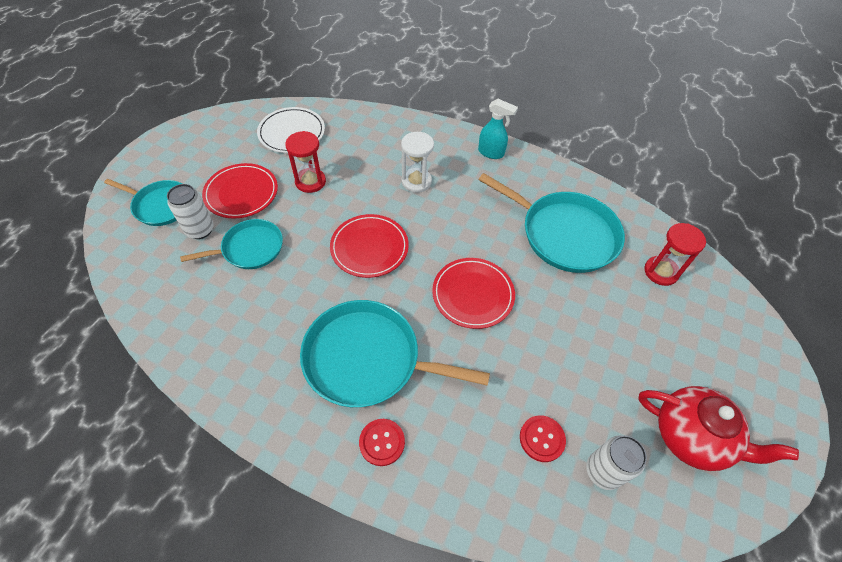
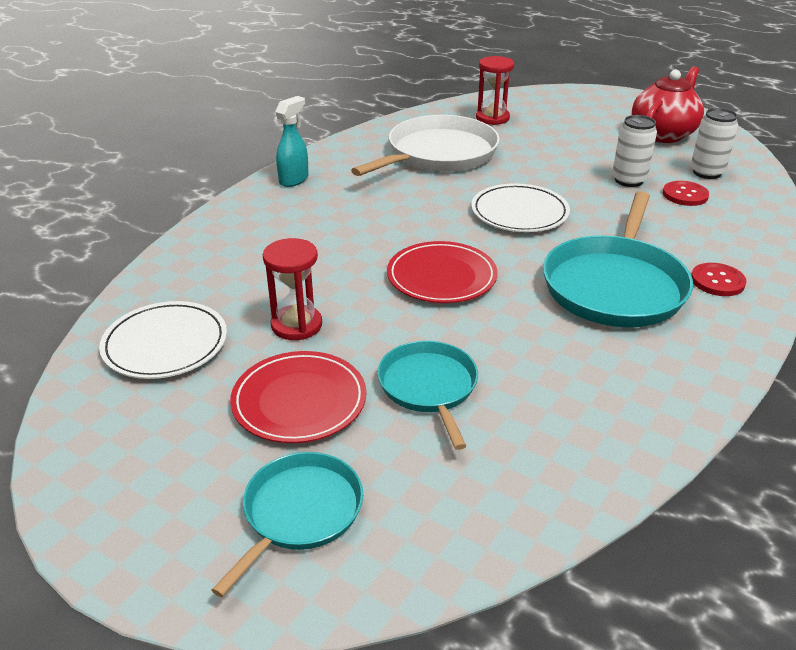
camera: 80 degrees left, 20 degrees down
(200, 230) = (377, 449): white can -> white can (628, 180)
(416, 181) = (328, 234): white hourglass -> none
(473, 294) = (519, 212): red plate -> white plate
(564, 234) = (438, 154): turquoise pan -> white pan

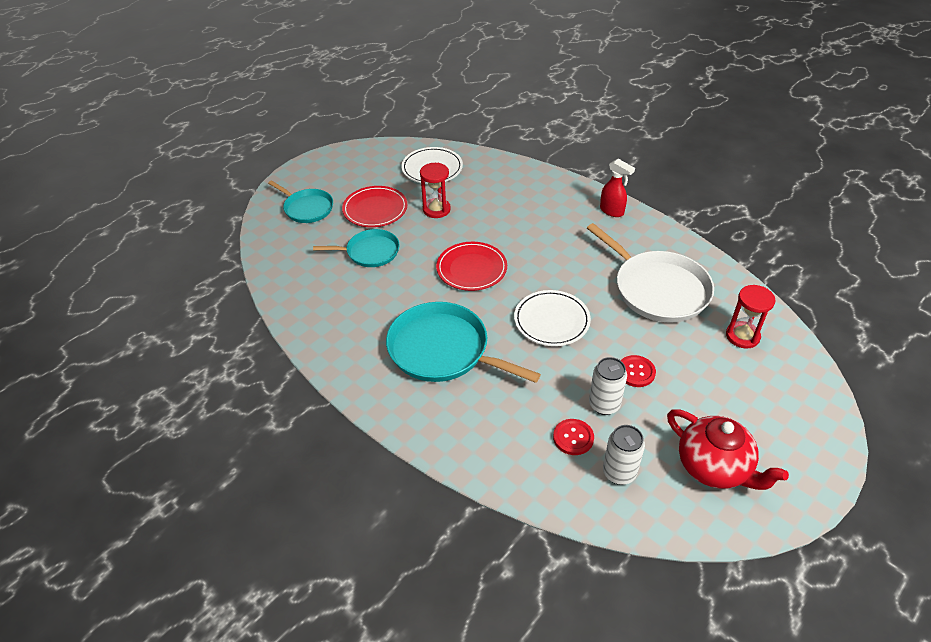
camera: 100 degrees right, 10 degrees up
(294, 179) = (612, 211): turquoise spray bottle -> red spray bottle
(717, 281) = (435, 410): red button -> red button (636, 372)

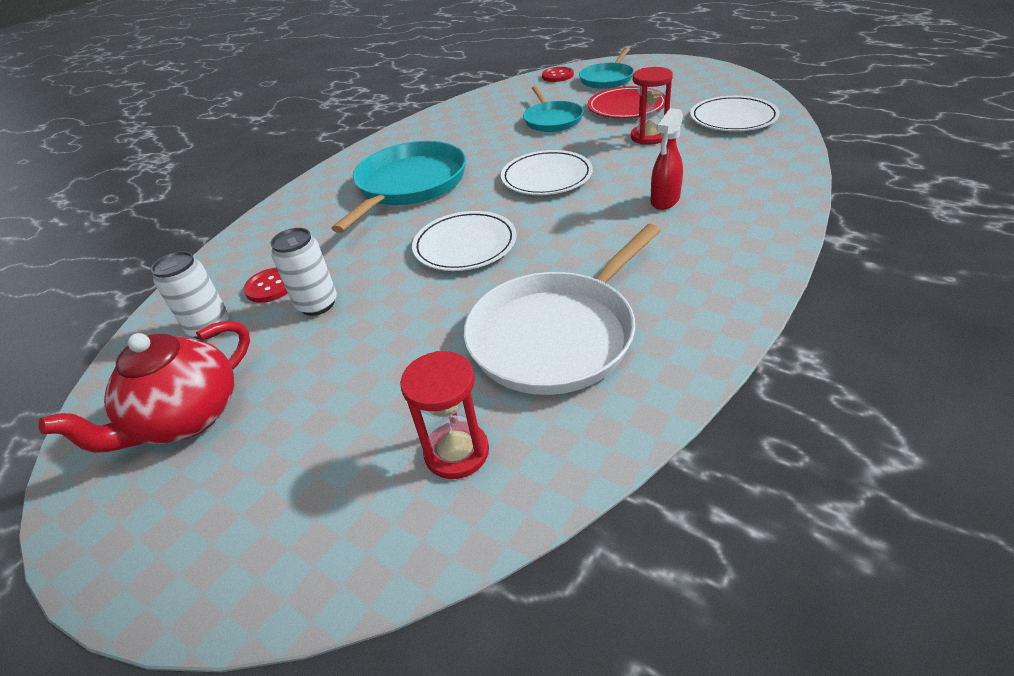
camera: 85 degrees right, 5 degrees down
(471, 269) = (546, 177): red plate -> white plate
(612, 211) = (742, 267): red spray bottle -> red spray bottle (664, 201)
(636, 372) = (372, 327): red button -> red button (557, 76)

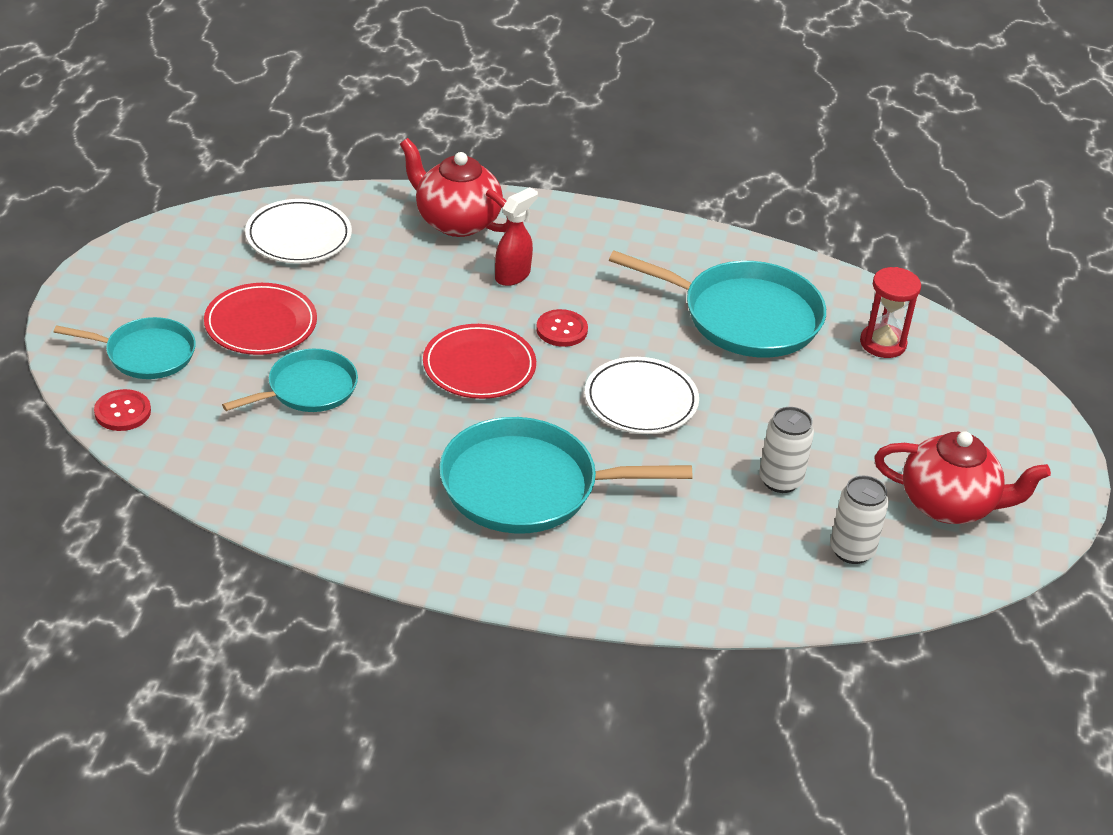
camera: 120 degrees left, 0 degrees up
(271, 286) = (772, 532): red button -> red button (561, 330)
(546, 177) = (479, 366): white plate -> red plate
(557, 335) = (744, 316): white pan -> turquoise pan
(649, 137) = (357, 297): red hourglass -> none
(664, 201) = (513, 275): red spray bottle -> red spray bottle turned 60 degrees counterclockwise
(755, 180) = (456, 221): none -> red teapot

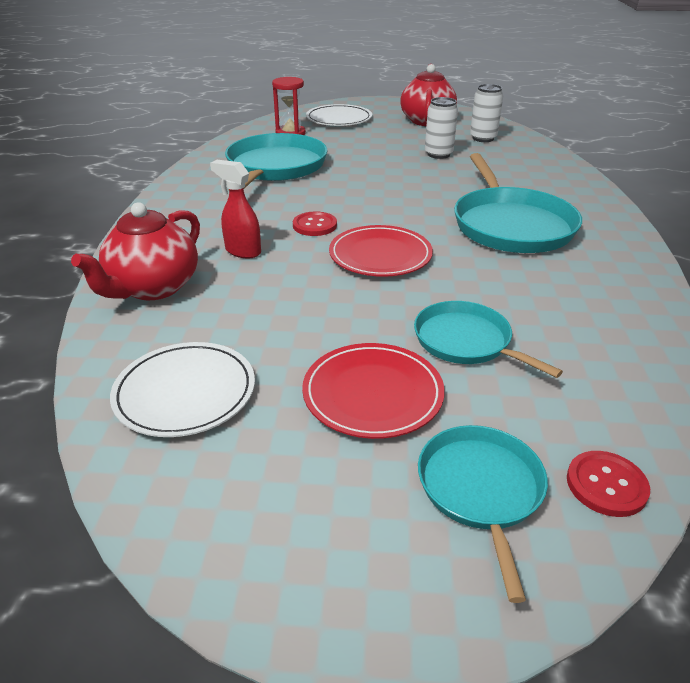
camera: 95 degrees left, 5 degrees down
(641, 400) = (386, 194): white plate -> white plate (339, 119)

